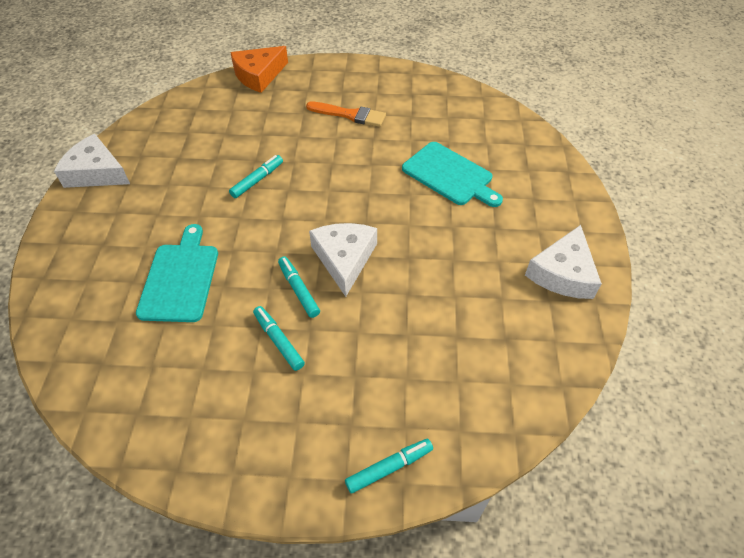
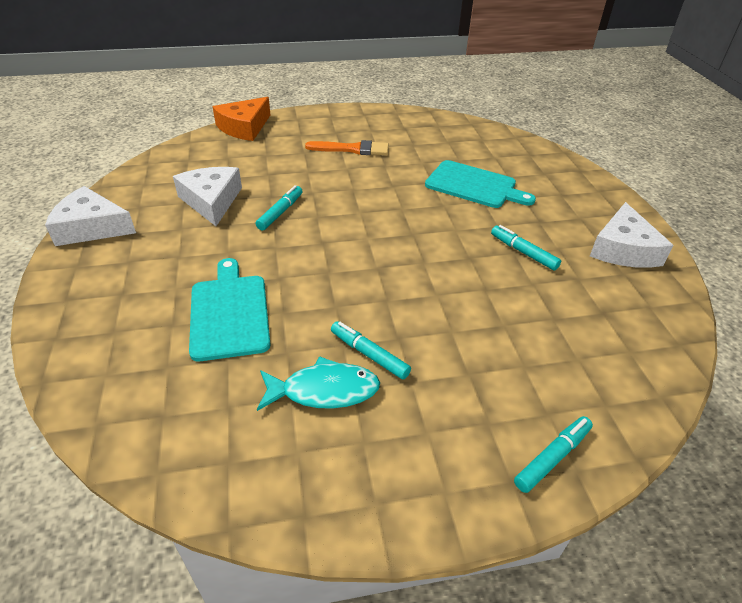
camera: 15 degrees left, 10 degrees down
(230, 367) = (324, 390): none -> turquoise fish
(299, 290) = (369, 303): turquoise marker -> turquoise marker (523, 252)
(344, 259) = (405, 268): white cheese -> white cheese (212, 201)

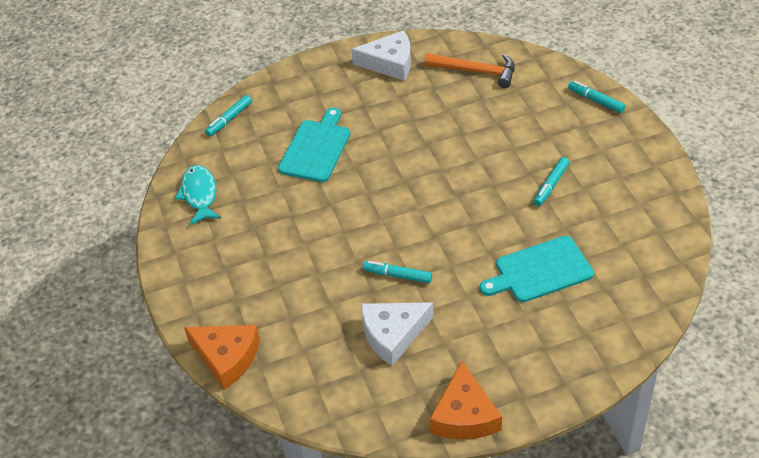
camera: 95 degrees left, 5 degrees up
(91, 227) = (464, 415): white cheese -> orange cheese
(324, 390) = (590, 201): turquoise fish -> turquoise fish (199, 195)
(352, 149) = (263, 246): orange brush -> none
(523, 252) = (410, 115): turquoise marker -> turquoise marker (229, 119)
(615, 324) = (476, 71): none -> orange hammer

